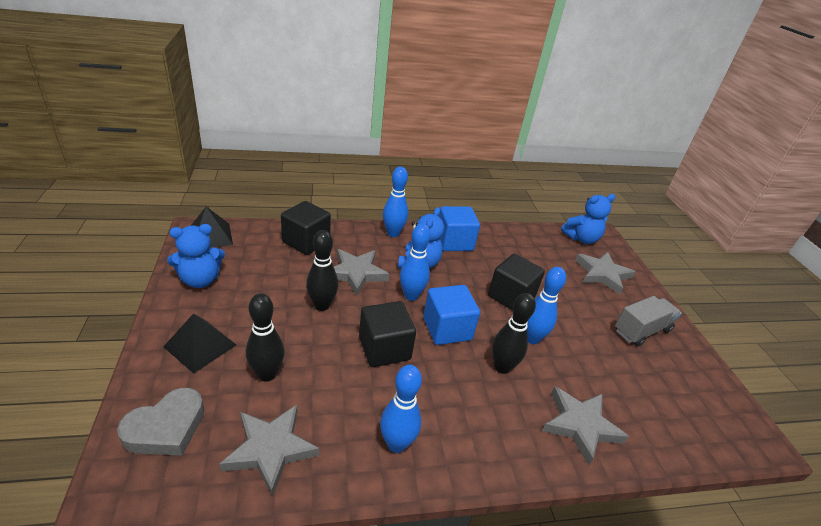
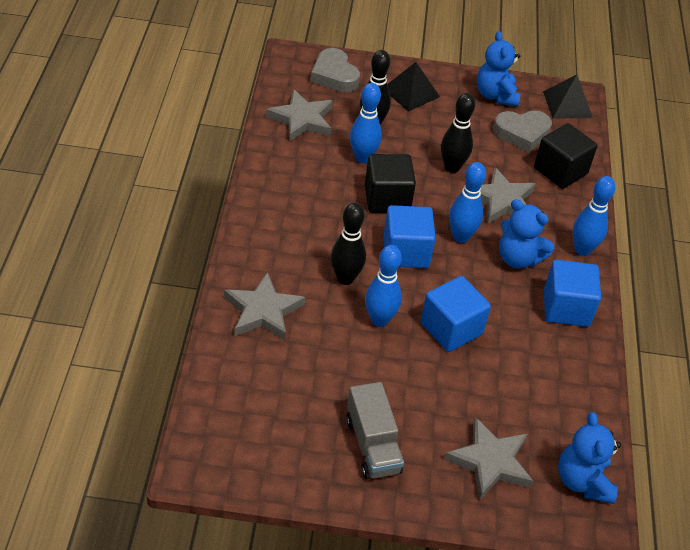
camera: 105 degrees right, 10 degrees up
(259, 262) = (522, 133): none -> grey heart
(396, 444) = (285, 183): blue bowling pin -> blue bowling pin (362, 158)
(511, 296) = (451, 328): black cube -> blue cube

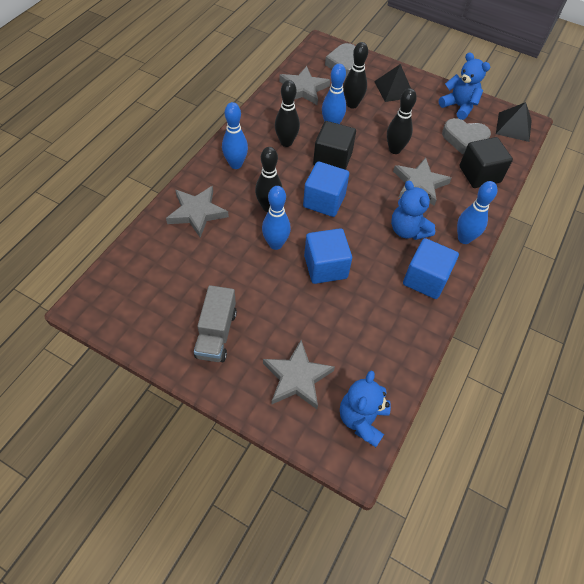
camera: 25 degrees right, 10 degrees up
(320, 193) = (286, 142): none -> black bowling pin
(460, 237) = (372, 201): blue bowling pin -> blue bowling pin (235, 164)
(495, 95) = (459, 106): blue teddy bear -> blue teddy bear turned 120 degrees clockwise

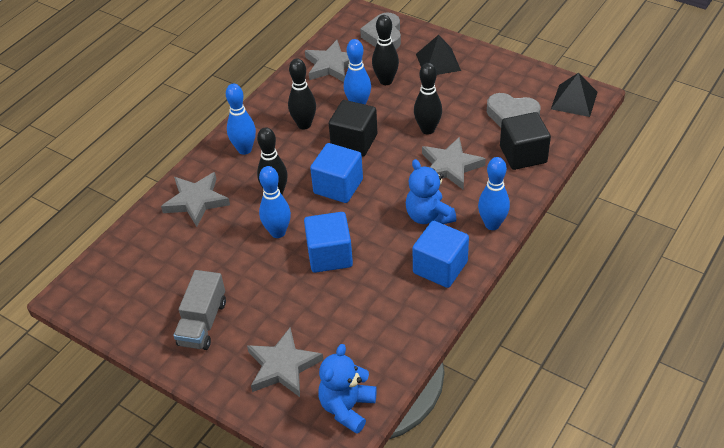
camera: 10 degrees right, 10 degrees down
(459, 106) = (512, 79): blue teddy bear -> none

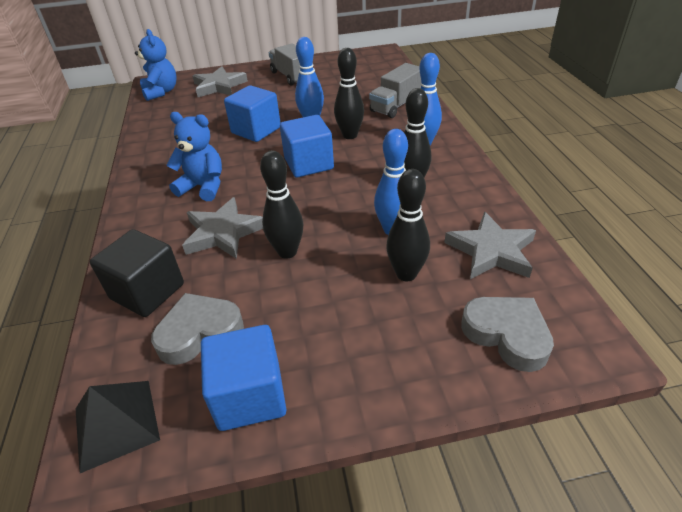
camera: 135 degrees right, 5 degrees down
(196, 201) = (396, 106): grey star -> grey truck
(354, 141) = (345, 198): black cube -> none
(438, 62) = (382, 347): black pyramid -> none
(440, 267) = (160, 165): blue cube -> blue cube (250, 396)
(492, 224) = (135, 212): blue bowling pin -> none

